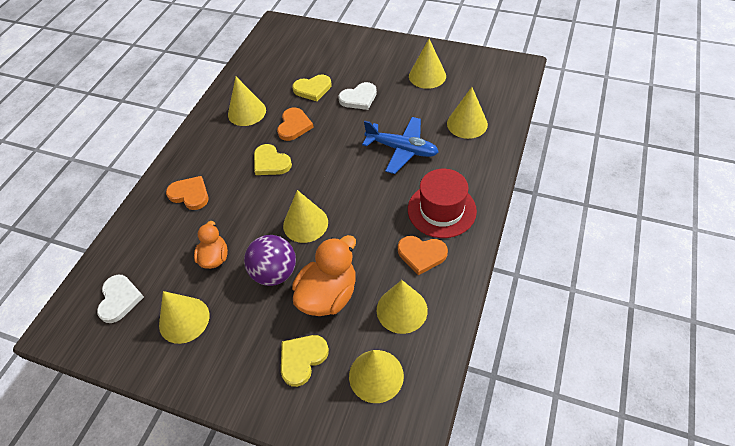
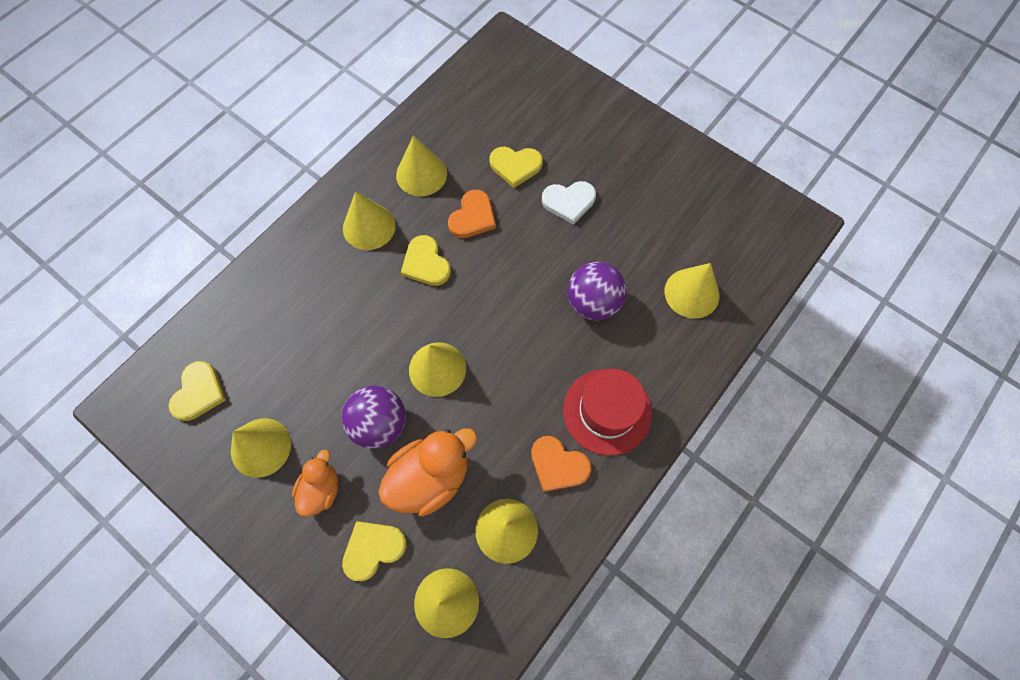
camera: 15 degrees right, 15 degrees up
(119, 299) = (199, 393): white heart -> yellow heart
(190, 194) = (316, 276): orange heart -> none
(214, 257) = (318, 377): orange duck -> orange duck (321, 489)
(402, 149) = (593, 303): blue plane -> purple ball
(427, 76) = (671, 197): yellow cone -> yellow cone (369, 226)

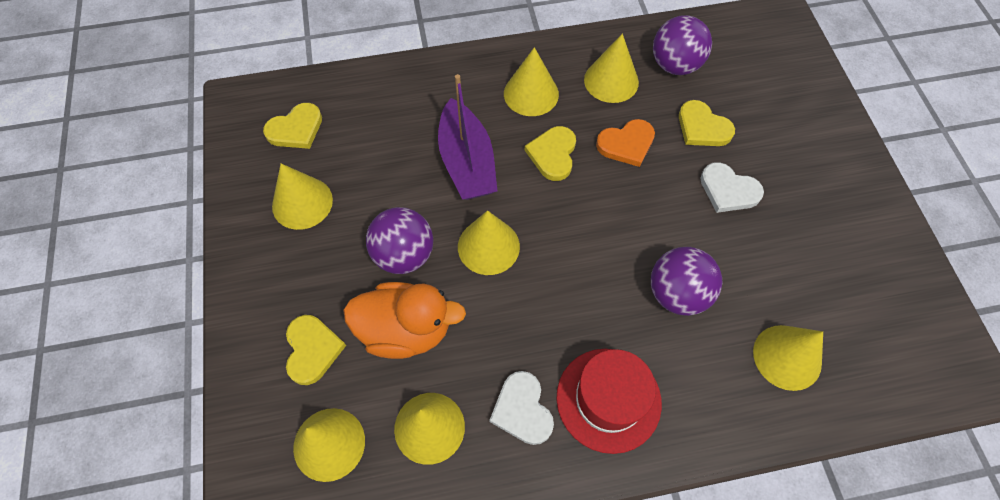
camera: 40 degrees right, 5 degrees down
(321, 489) = (316, 270): orange duck -> none
(365, 316) = (467, 162): none -> purple boat
(373, 549) = (312, 350): yellow heart -> yellow heart turned 75 degrees clockwise
(458, 130) = (675, 65): none -> purple ball
(558, 465) = (522, 410): orange heart -> white heart

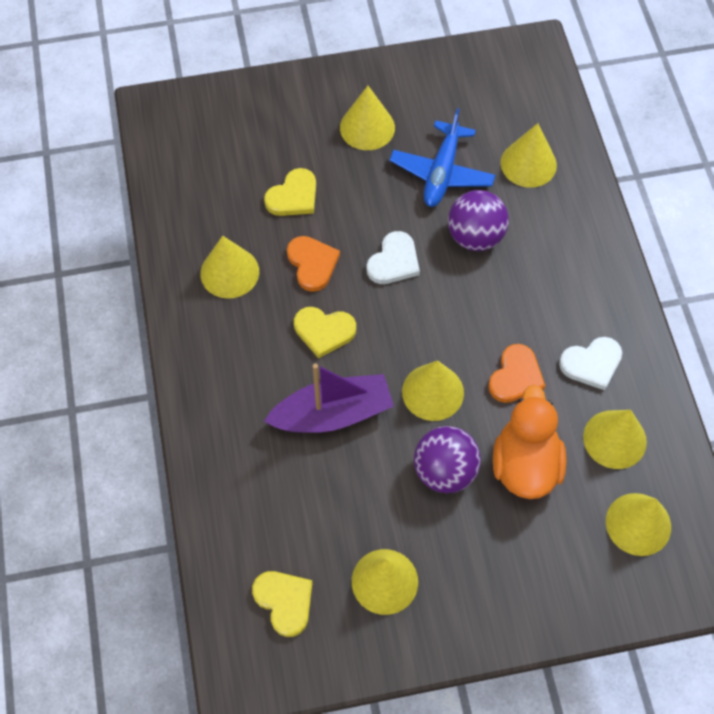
camera: 90 degrees left, 0 degrees up
(312, 350) = (551, 550): yellow heart -> none
(506, 326) = (515, 376): none -> orange heart
(531, 94) = (243, 350): yellow cone -> yellow cone (367, 127)
(608, 399) = (576, 297): red hat -> none
(675, 65) = (211, 212): purple ball -> none
(728, 190) = (367, 184): white heart -> white heart (394, 261)
(757, 262) = (442, 172): none -> blue plane

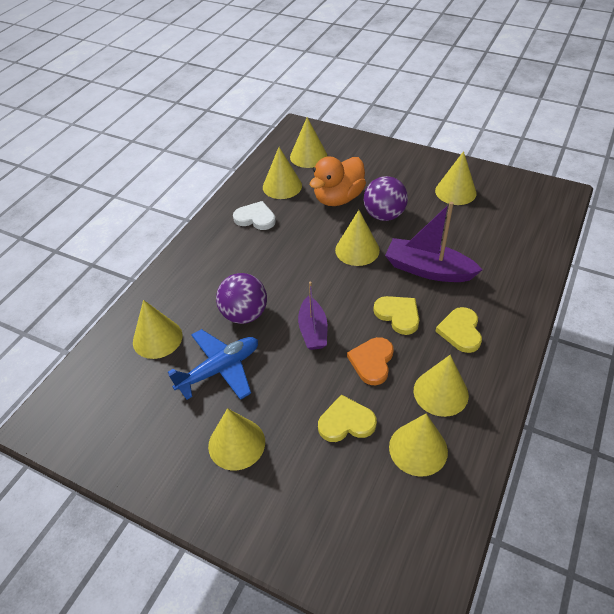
camera: 140 degrees left, 15 degrees down
(218, 211) = (418, 449): none -> yellow cone
(284, 602) = (518, 207): yellow heart -> yellow heart (460, 331)
(394, 261) = (313, 330): white heart -> purple boat
(515, 376) = (302, 233): orange heart -> none

